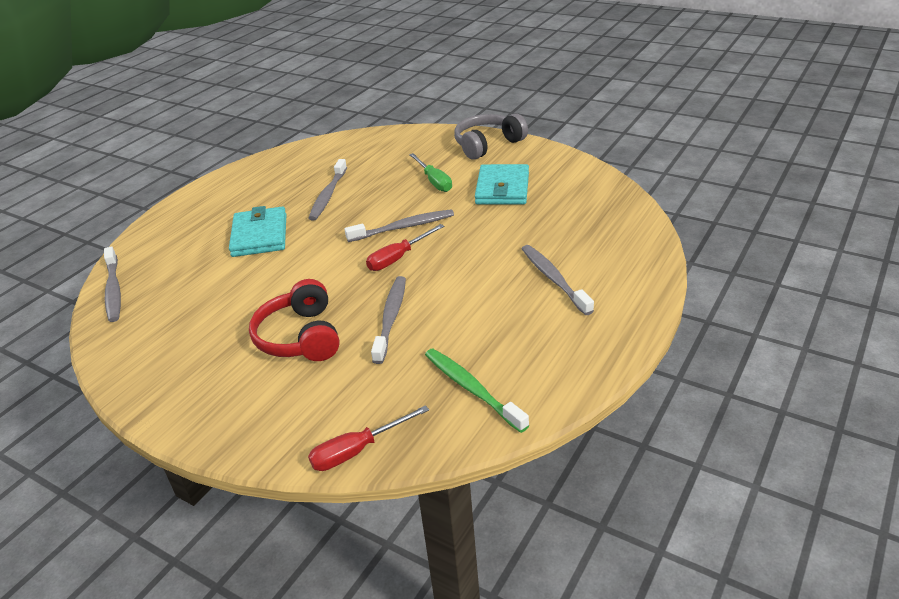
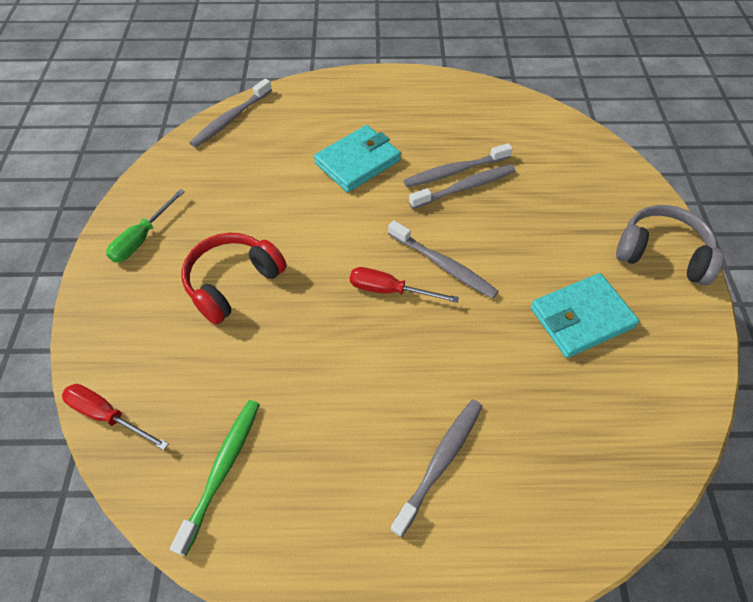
camera: 55 degrees right, 20 degrees up
(391, 318) = (293, 338): grey toothbrush -> grey toothbrush (465, 187)
(434, 181) = (545, 244): green screwdriver -> green screwdriver (142, 238)

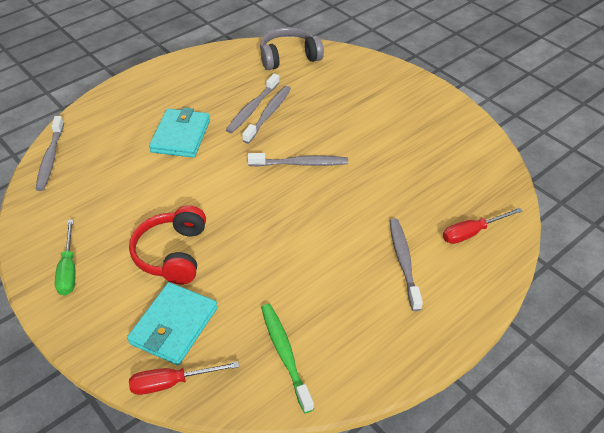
camera: 40 degrees left, 10 degrees down
(389, 290) = (282, 196): red screwdriver -> red screwdriver (472, 232)
(581, 318) = (403, 146): turquoise wallet -> turquoise wallet (174, 326)
(662, 253) = (412, 90): grey headphones -> grey headphones (289, 57)

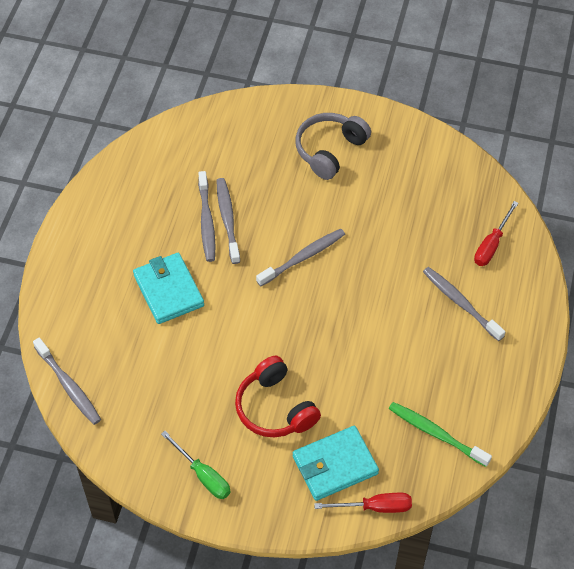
camera: 35 degrees left, 10 degrees up
(172, 382) = (375, 507): red screwdriver -> red screwdriver turned 135 degrees counterclockwise
(174, 326) = (335, 465): turquoise wallet -> turquoise wallet turned 75 degrees clockwise
(289, 57) = (186, 139): grey headphones -> grey headphones (330, 150)

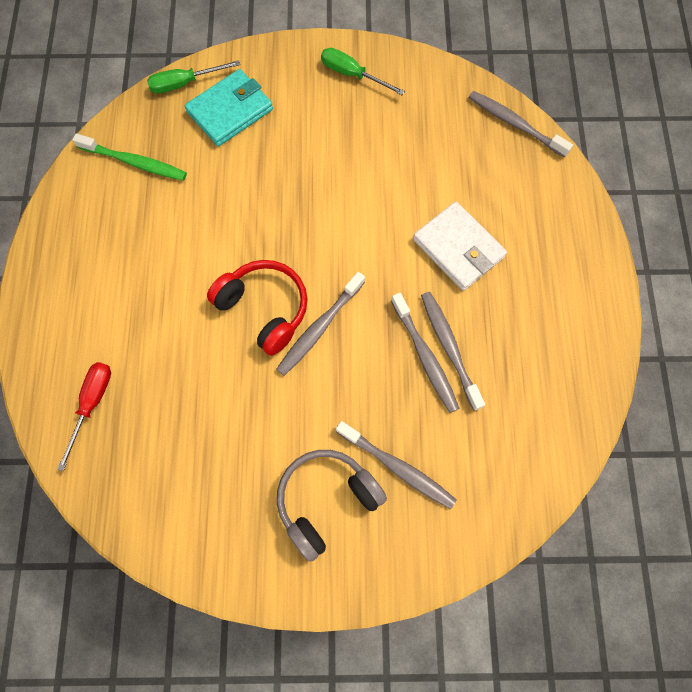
camera: 165 degrees right, 15 degrees up
(168, 290) = (458, 248): turquoise wallet -> white wallet
(275, 408) = (303, 150): red headphones -> red headphones (264, 309)
(330, 150) = (326, 500): grey headphones -> grey headphones turned 150 degrees counterclockwise
(375, 507) = (184, 83): red screwdriver -> green screwdriver
(460, 303) = (123, 314): grey toothbrush -> grey toothbrush (397, 467)

